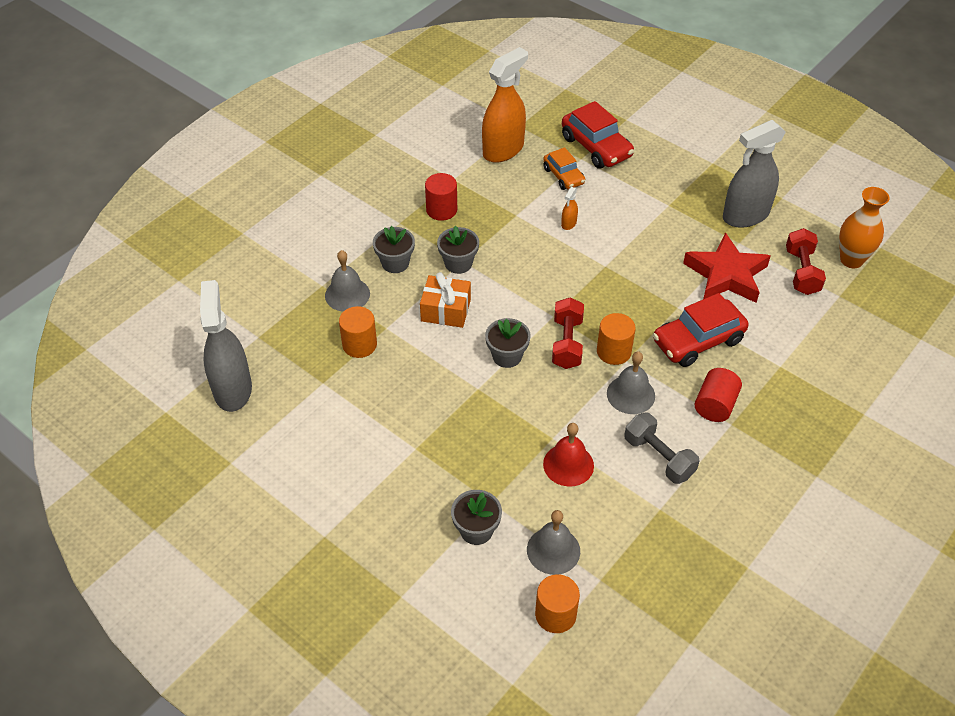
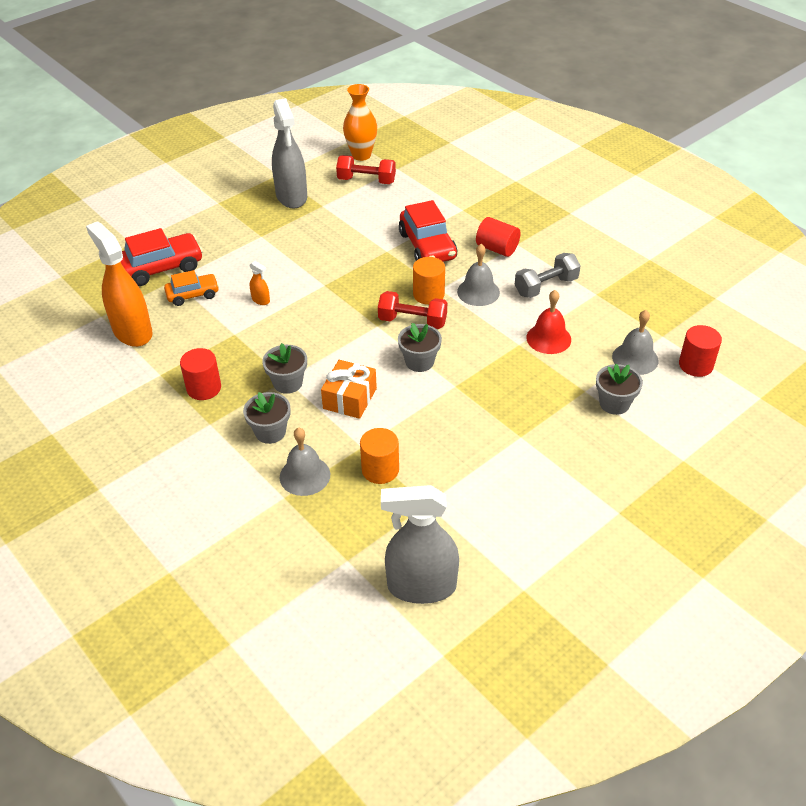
camera: 80 degrees left, 5 degrees down
(555, 614) = (696, 365): orange cylinder -> red cylinder
(726, 275) = (357, 219): red star -> none

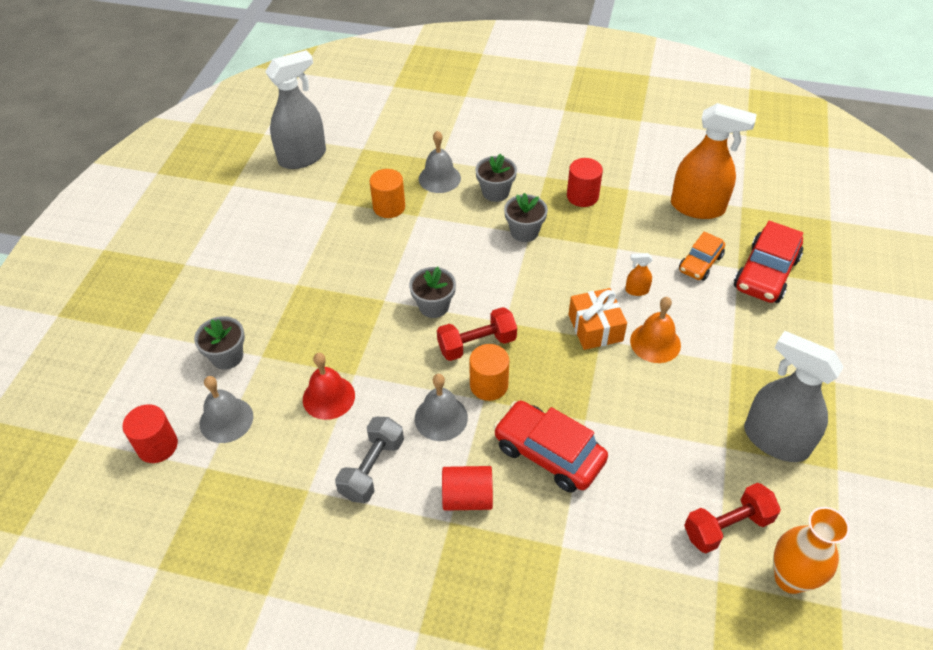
camera: 145 degrees right, 5 degrees up
(292, 266) = (655, 342): none -> orange bell
(349, 398) = (462, 245): orange gift -> orange gift (595, 328)

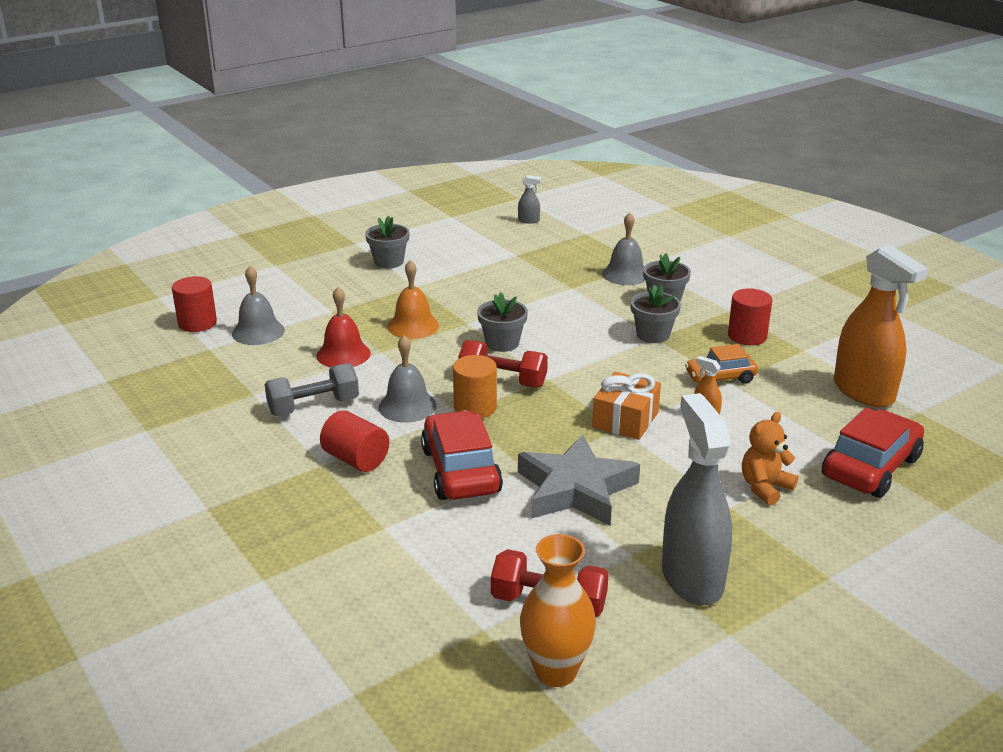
camera: 40 degrees right, 20 degrees down
(227, 356) = (308, 301): grey flower pot -> grey flower pot (389, 262)
(302, 157) = (529, 221): grey spray bottle -> grey spray bottle, size x0.40
(389, 207) = (555, 274): orange cylinder -> none
(636, 415) = (576, 489): none -> grey star
(655, 342) = (670, 456): orange bell -> orange bell (413, 326)
(700, 263) = (804, 428): orange car -> orange car (720, 378)
(732, 332) = (765, 488): none -> orange teddy bear
(765, 273) = (871, 467): red car -> red car turned 150 degrees clockwise

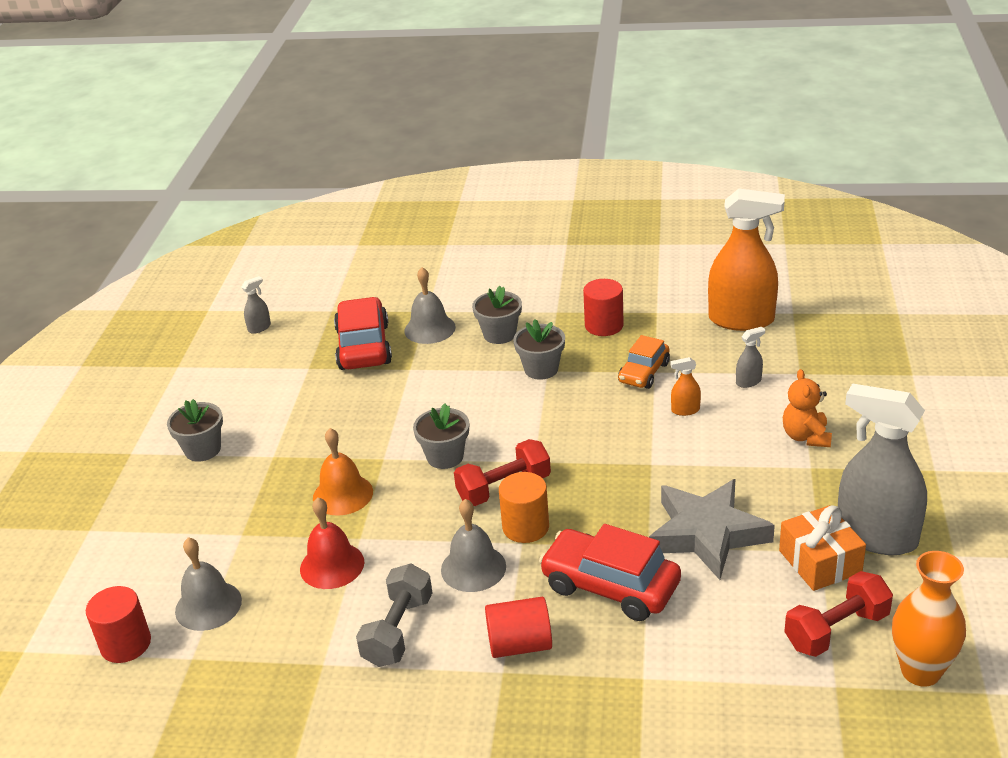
camera: 45 degrees left, 5 degrees up
(625, 420) = (643, 453): orange gift -> orange gift (820, 562)
(789, 429) = (748, 382): none -> grey spray bottle
(871, 467) = (833, 374): red car -> red car (364, 347)

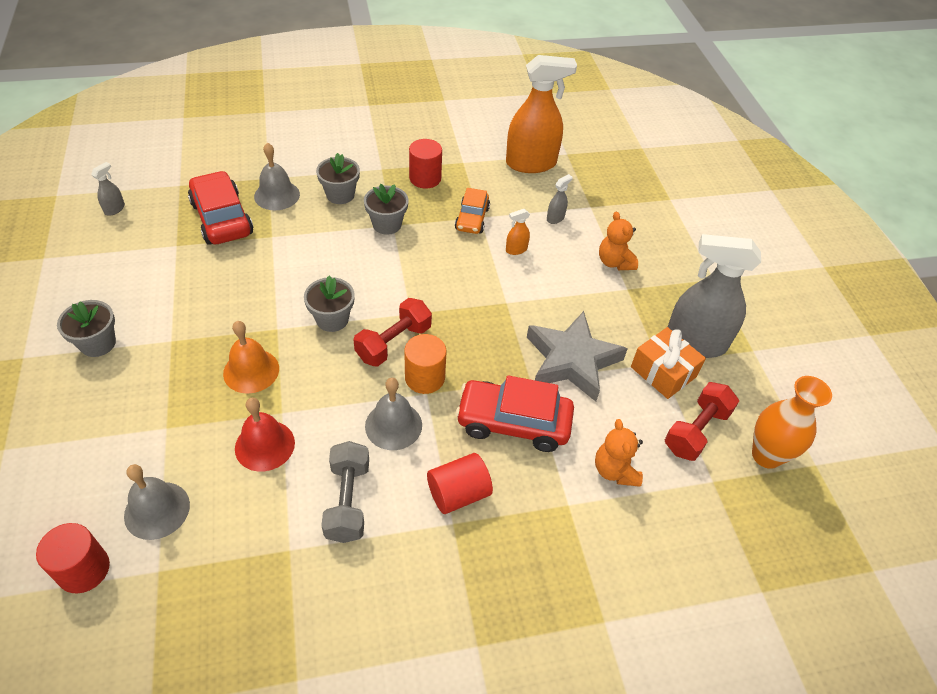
camera: 25 degrees left, 15 degrees up
(714, 654) = (615, 470): none -> orange teddy bear

